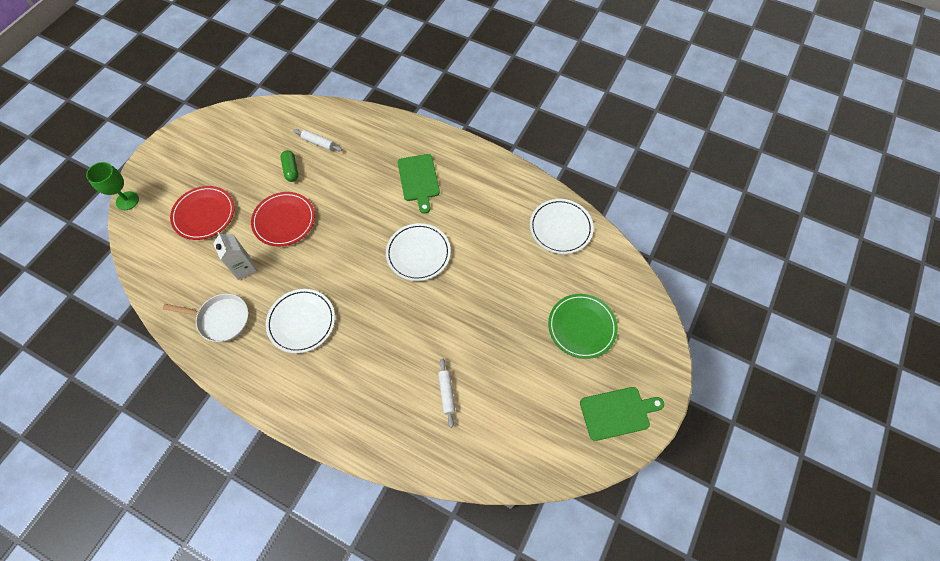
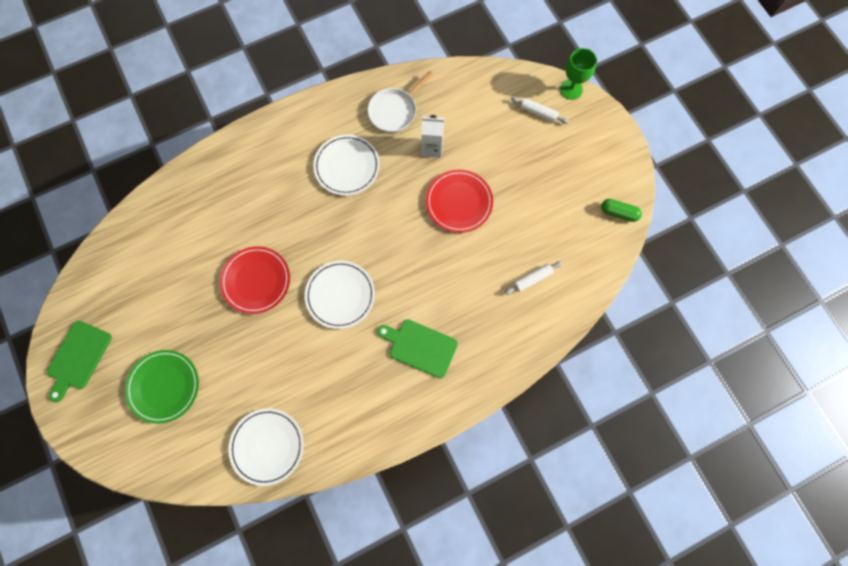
camera: 125 degrees right, 10 degrees up
(204, 214) = (512, 142): red plate -> red plate (256, 281)
(291, 170) = (515, 237): green capsule -> green capsule (618, 213)
(447, 393) = (201, 238): white rolling pin -> white rolling pin (538, 112)

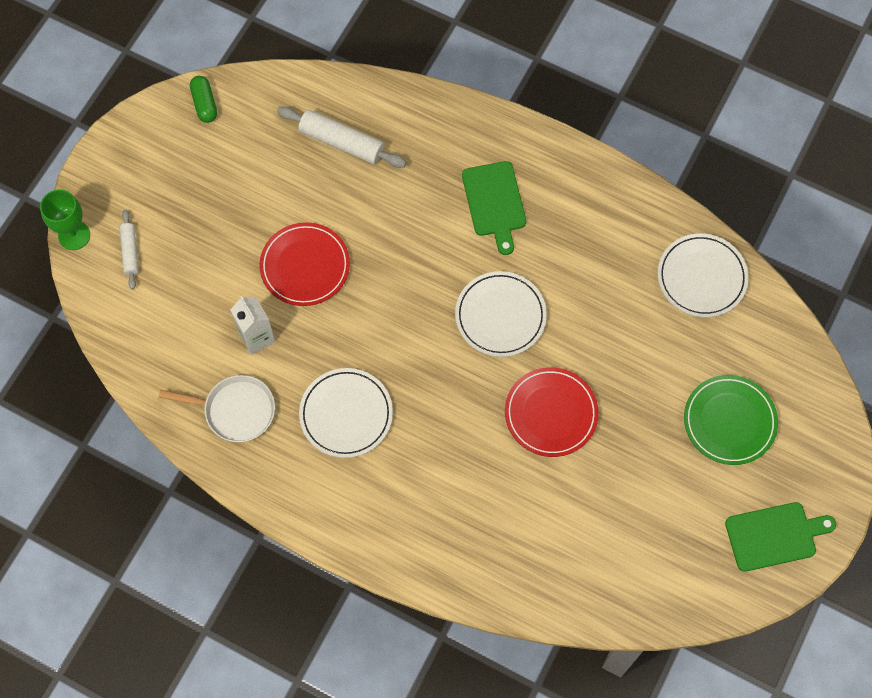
camera: 125 degrees left, 5 degrees down
(532, 279) = (341, 142): white rolling pin -> white rolling pin, size x1.68

